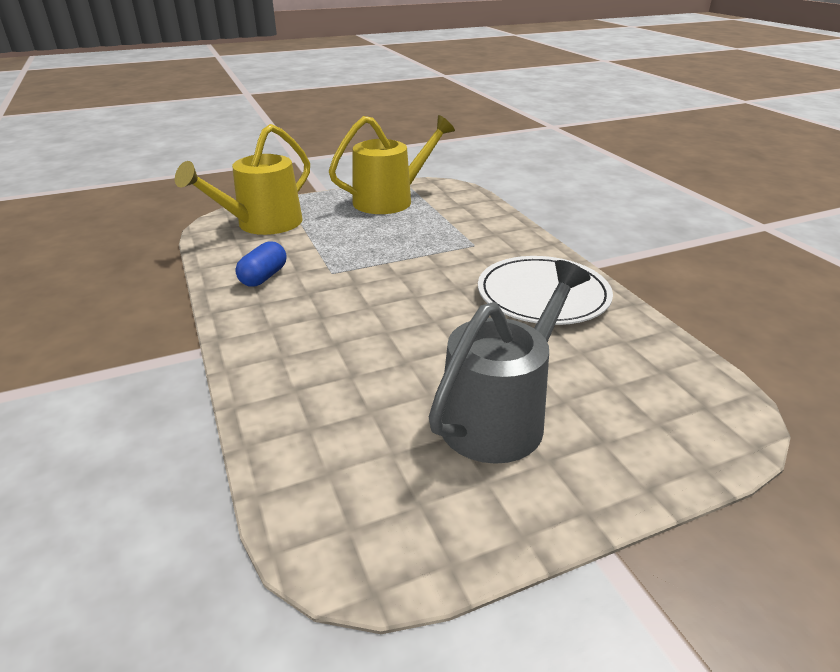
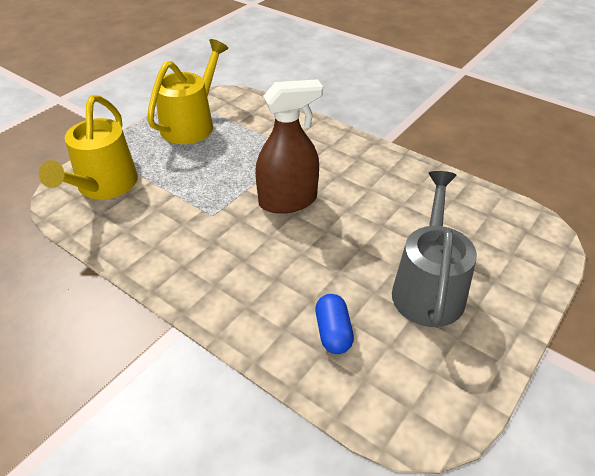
camera: 30 degrees left, 10 degrees up
(264, 277) = (161, 240): blue capsule -> blue capsule (333, 332)
(419, 283) = (288, 201): none -> brown spray bottle
(543, 295) = (378, 180): white plate -> none

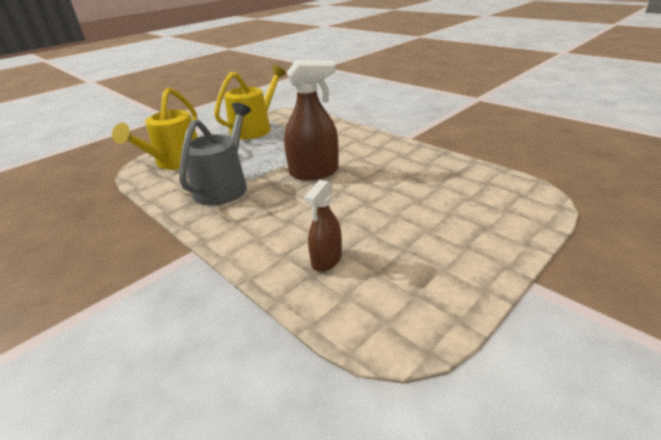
camera: 10 degrees right, 10 degrees down
(333, 332) = (326, 260): blue capsule -> brown spray bottle
(428, 288) = (421, 231): grey watering can -> grey watering can (224, 186)

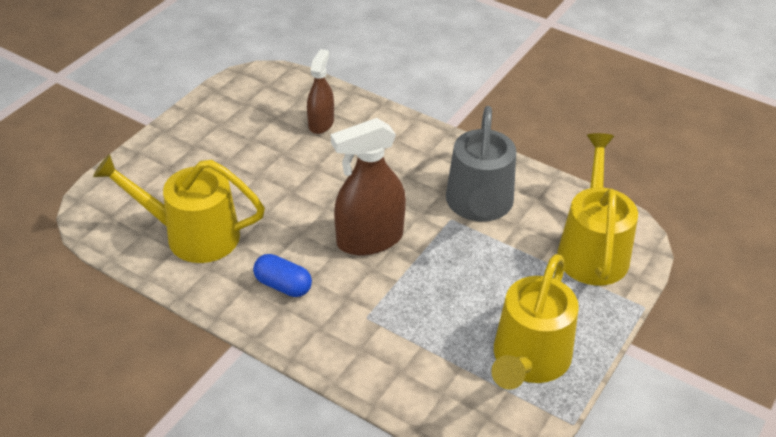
camera: 165 degrees right, 10 degrees up
(378, 155) = (283, 285): none -> blue capsule
(445, 180) = (192, 235): none -> yellow watering can

